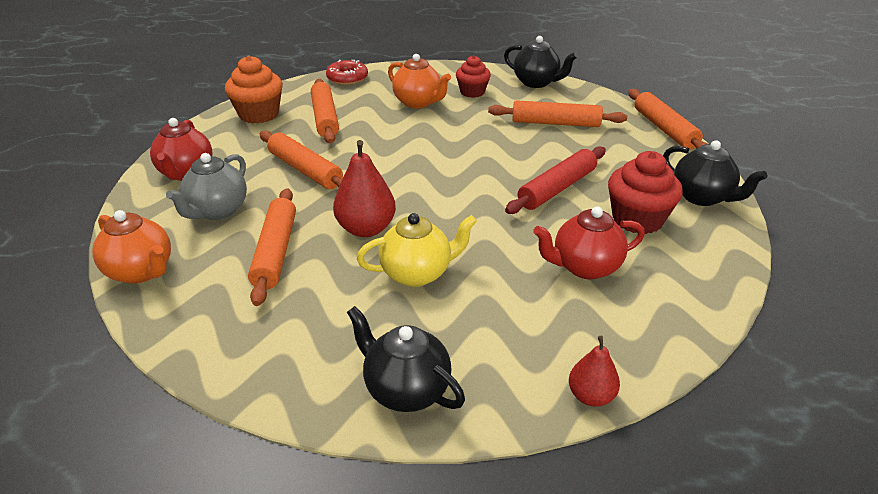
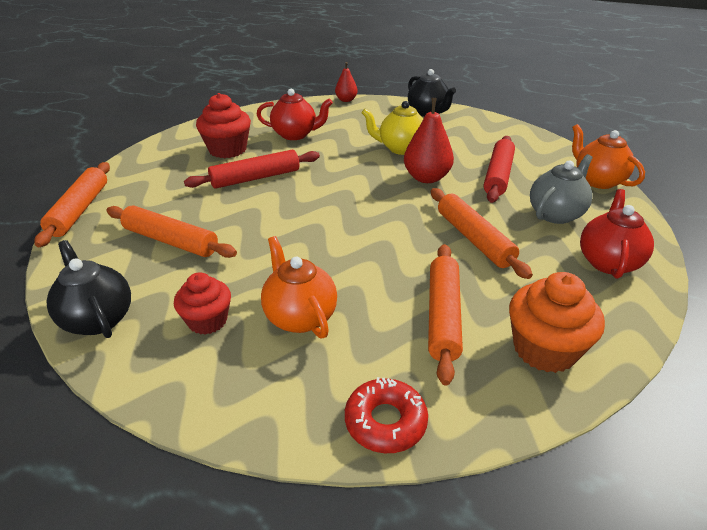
camera: 160 degrees left, 0 degrees up
(275, 252) = (498, 175): orange rolling pin -> red rolling pin
(702, 197) = (161, 153): black teapot -> none

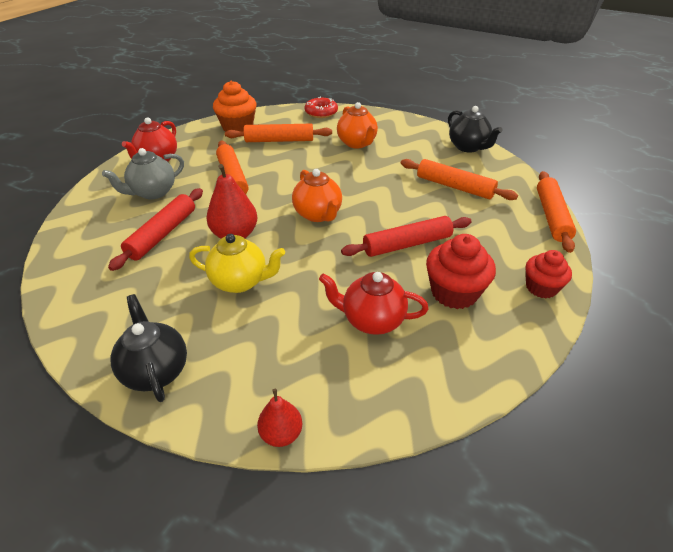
camera: 175 degrees left, 5 degrees up
(207, 321) = (407, 144): red cupcake -> red cupcake (541, 287)
(443, 316) = (279, 140): orange rolling pin -> orange rolling pin turned 75 degrees clockwise
(597, 180) = (75, 222): orange teapot -> orange teapot (318, 214)

